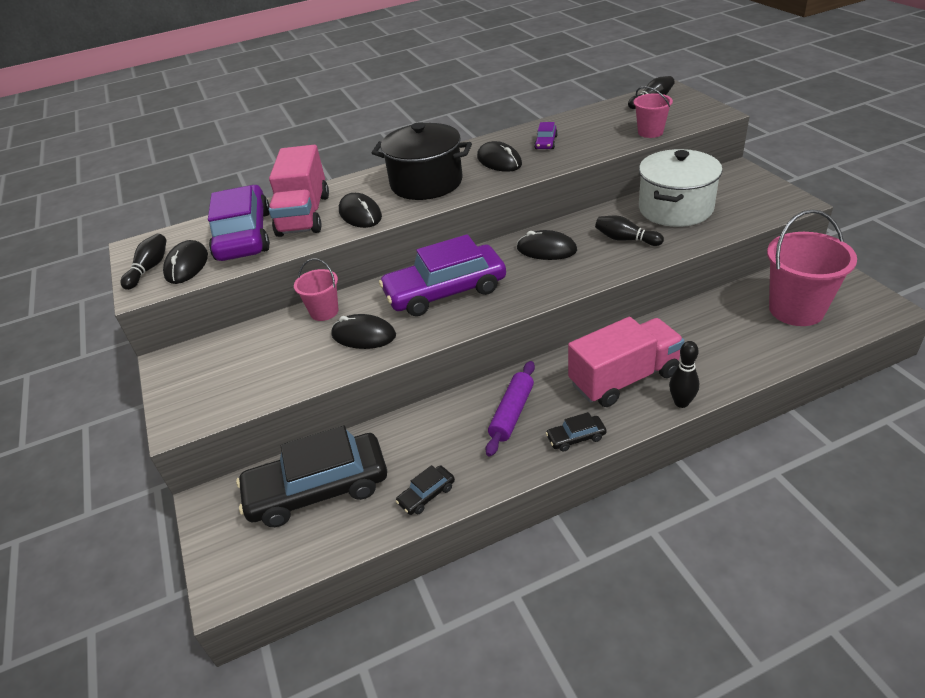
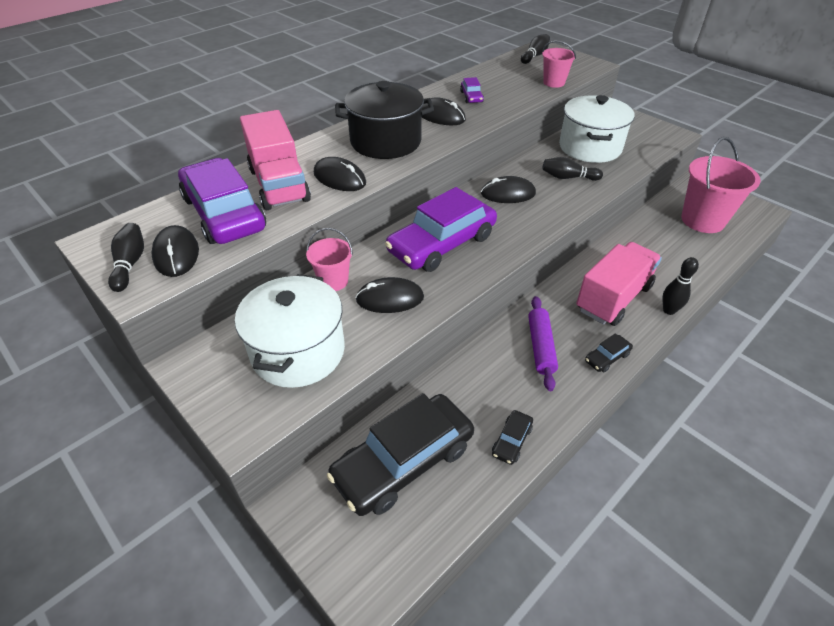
camera: 25 degrees left, 5 degrees up
(258, 368) = (298, 352): none -> white pot

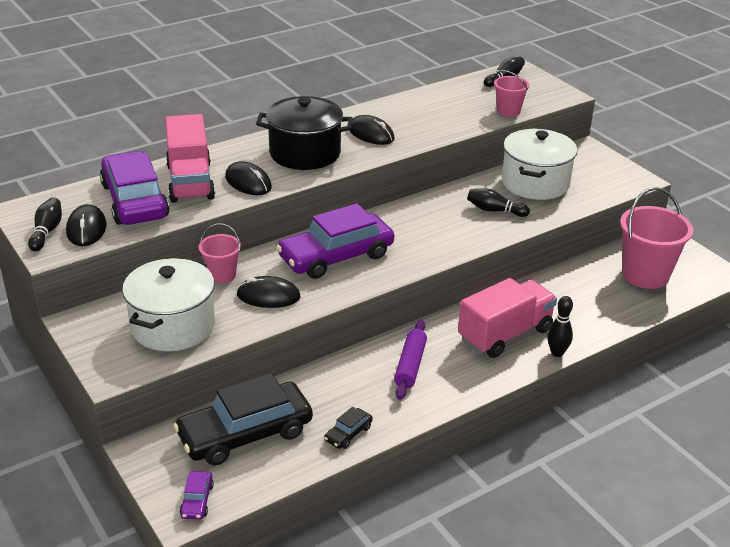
camera: 10 degrees right, 10 degrees down
(471, 97) = (412, 117): purple car -> purple car (197, 500)
(508, 194) = (423, 219): black mouse -> none
(607, 357) = (471, 383): black car -> none

